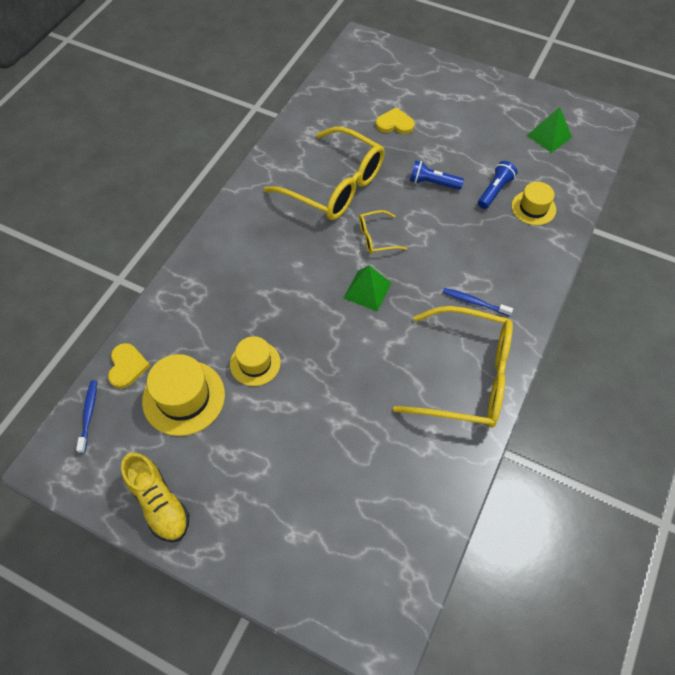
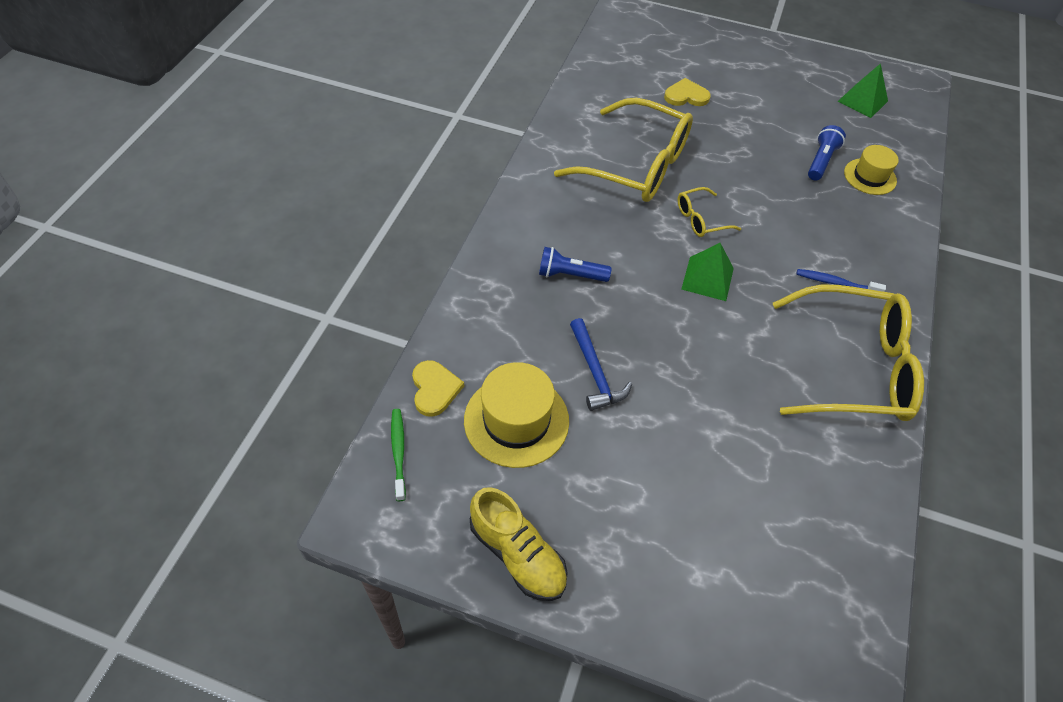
camera: 10 degrees left, 5 degrees down
(88, 415) = (398, 452): blue toothbrush -> green toothbrush
(255, 363) = (595, 372): yellow hat -> blue hammer
(432, 183) = (748, 156): blue flashlight -> blue flashlight (570, 275)

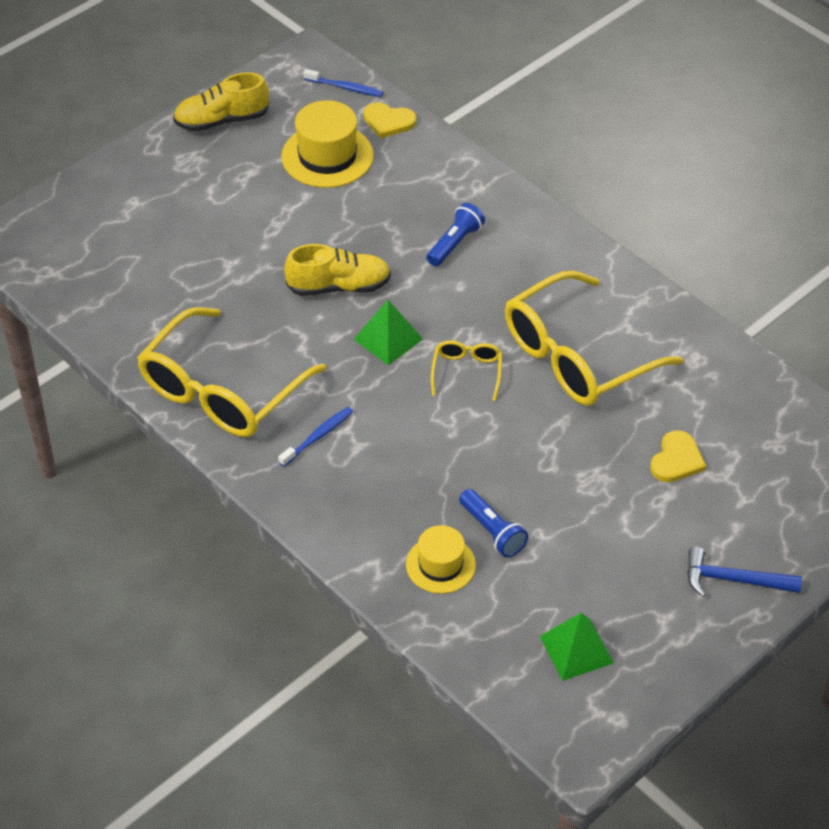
camera: 120 degrees right, 5 degrees down
(398, 452) = (345, 88): green toothbrush -> blue toothbrush
(595, 372) = (339, 218): blue hammer -> blue hammer (734, 580)
(678, 335) = (339, 286): none -> yellow shoe

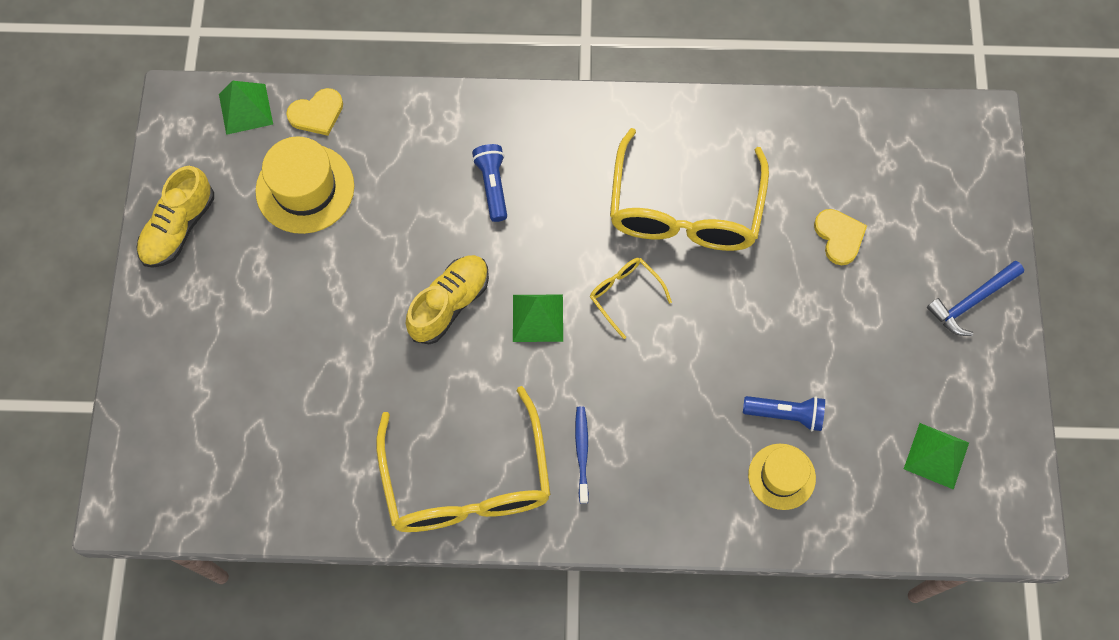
camera: 45 degrees left, 20 degrees up
(345, 88) = (246, 109): blue toothbrush -> green pyramid

